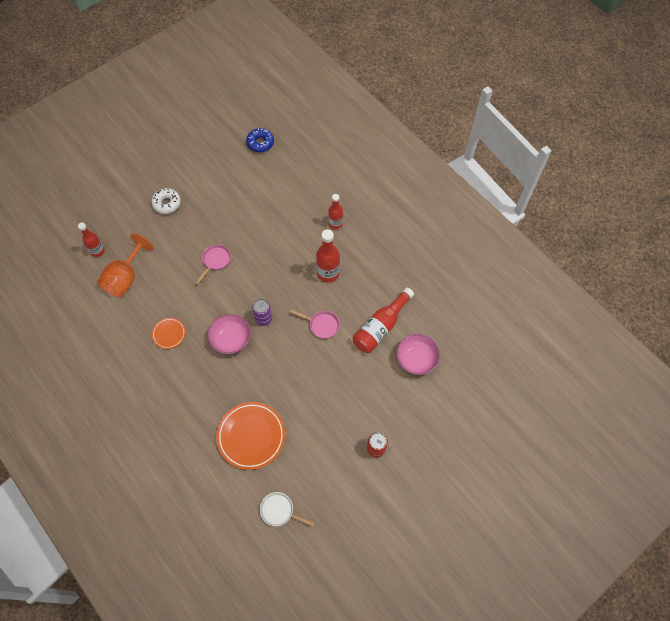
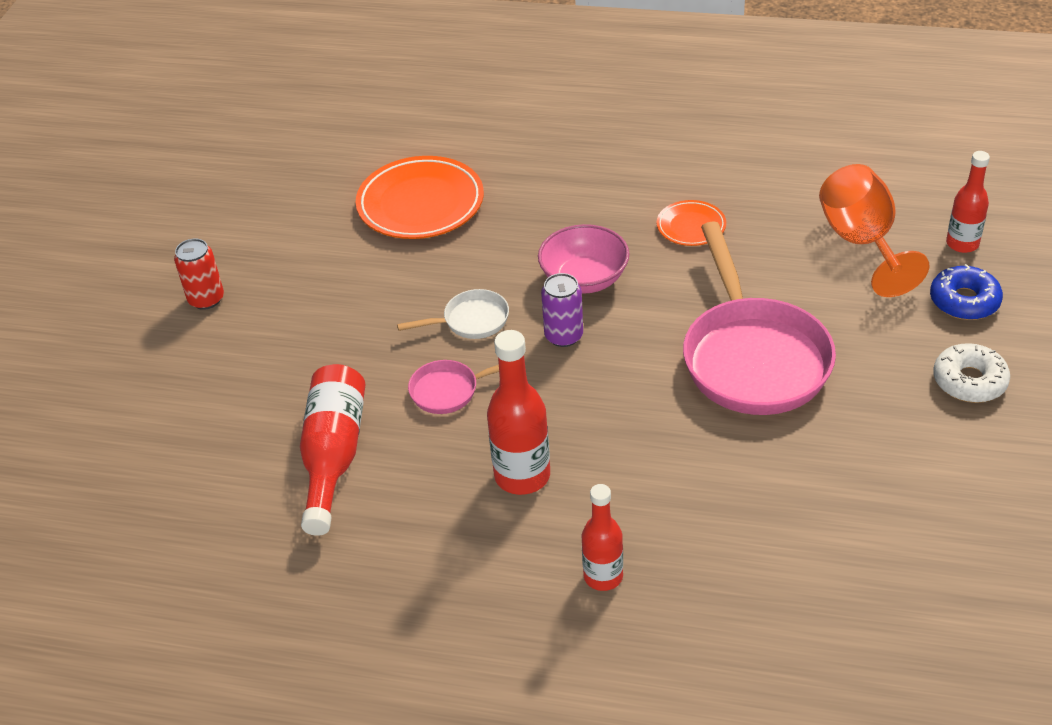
camera: 145 degrees right, 20 degrees down
(215, 261) = (753, 357): pink pan -> pink pan, size x2.18
(260, 143) = (971, 632): blue donut -> blue donut (964, 301)
(279, 511) = (300, 166): white pan -> white pan (471, 321)
(416, 359) = (223, 450): pink bowl -> none

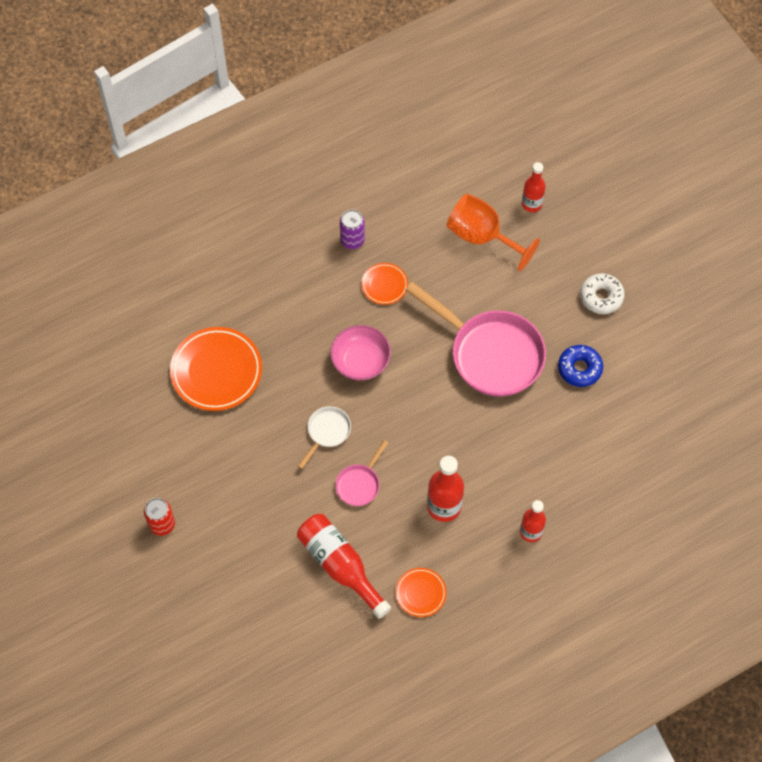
camera: 45 degrees left, 20 degrees up
(390, 548) = (420, 593): none -> orange plate
(563, 336) = (385, 407): purple can -> purple can (352, 240)
(964, 301) = (561, 244): blue donut -> blue donut (579, 368)

